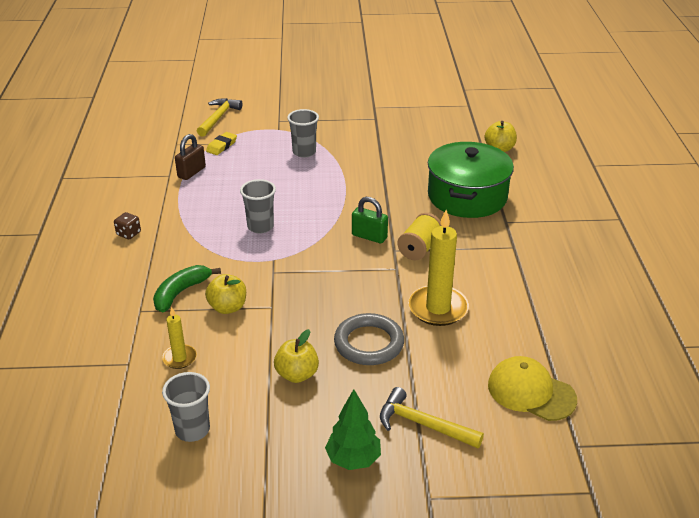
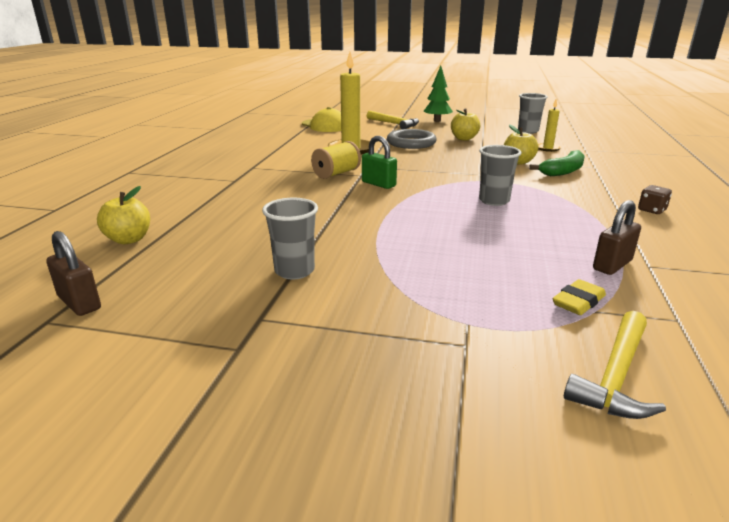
camera: 165 degrees left, 10 degrees down
(304, 152) = (425, 272): grey cup -> grey cup (294, 271)
(467, 113) = (79, 303): none -> brown padlock
(467, 196) = (245, 200): green pot -> none

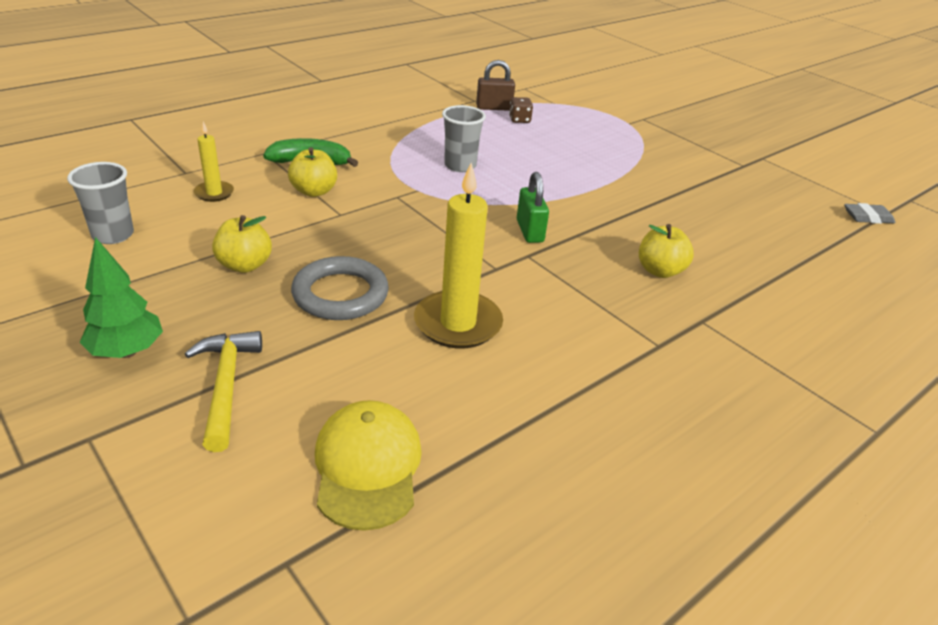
camera: 145 degrees left, 10 degrees up
(79, 303) = (867, 217): brown padlock -> grey eraser
(129, 239) = (842, 265): yellow apple -> yellow apple (660, 271)
(294, 271) = (703, 181): grey cup -> none
(336, 173) = (554, 271): yellow spool -> none
(578, 302) = (555, 107): yellow eraser -> none
(615, 375) = (594, 91): yellow hammer -> none
(651, 210) = (367, 112): brown dice -> brown dice (519, 120)

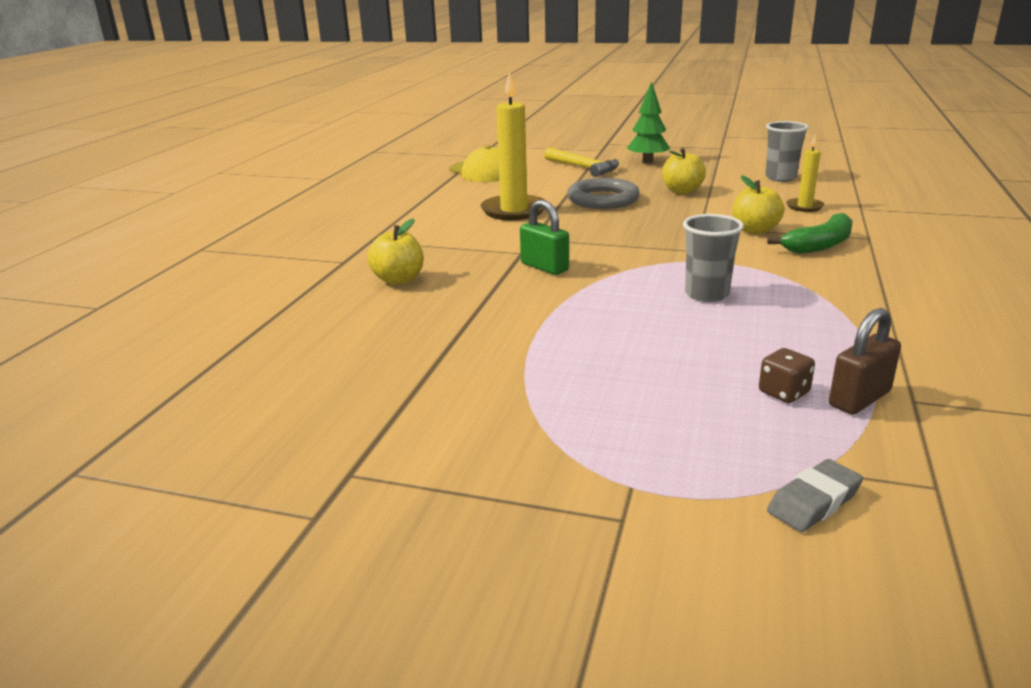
camera: 150 degrees right, 10 degrees down
(867, 217) = (118, 447): grey eraser -> grey eraser (814, 502)

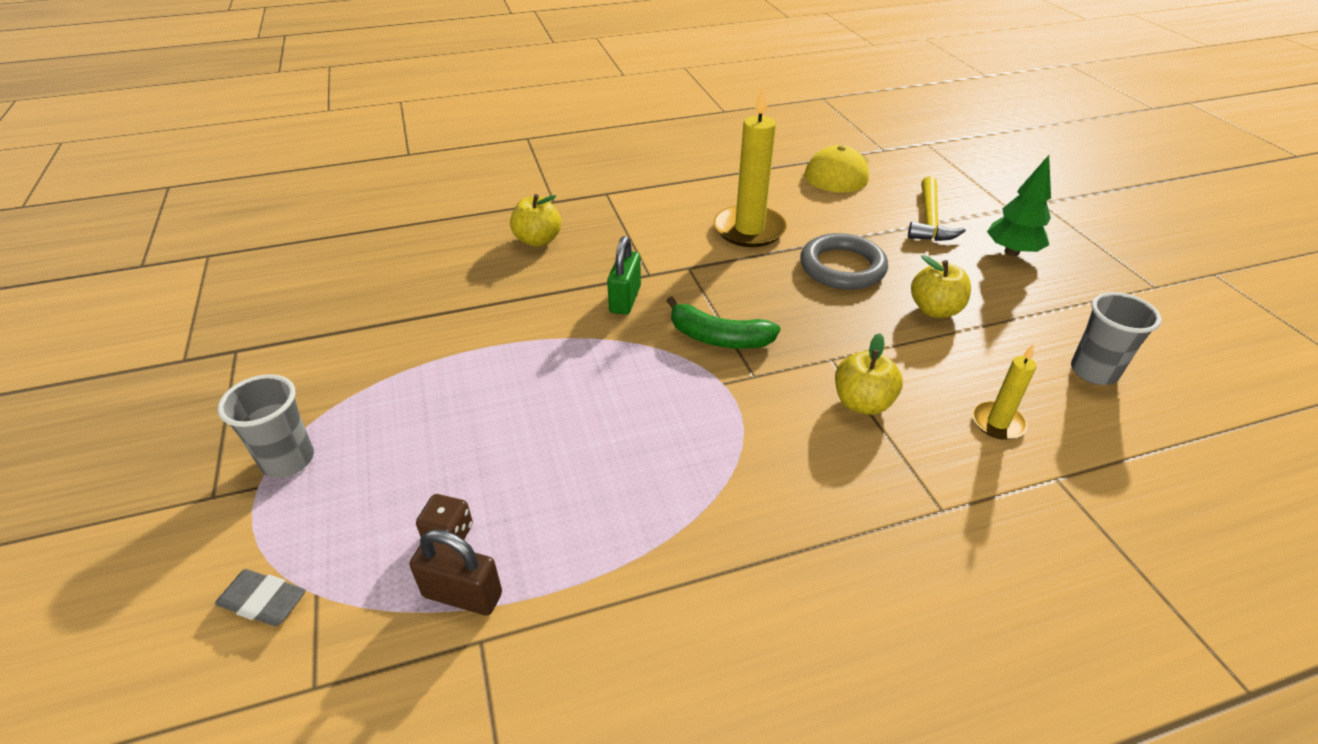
camera: 55 degrees right, 15 degrees up
(706, 294) = (640, 420): grey cup -> grey cup (288, 460)
(819, 245) = (865, 470): green banana -> green banana (718, 338)

